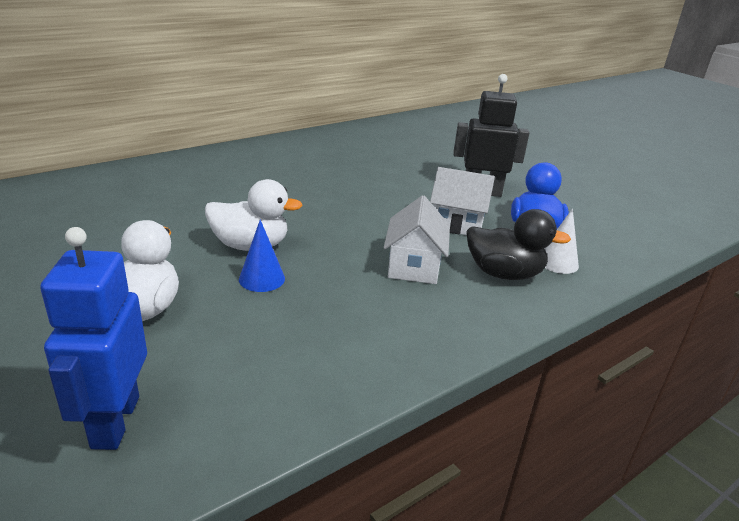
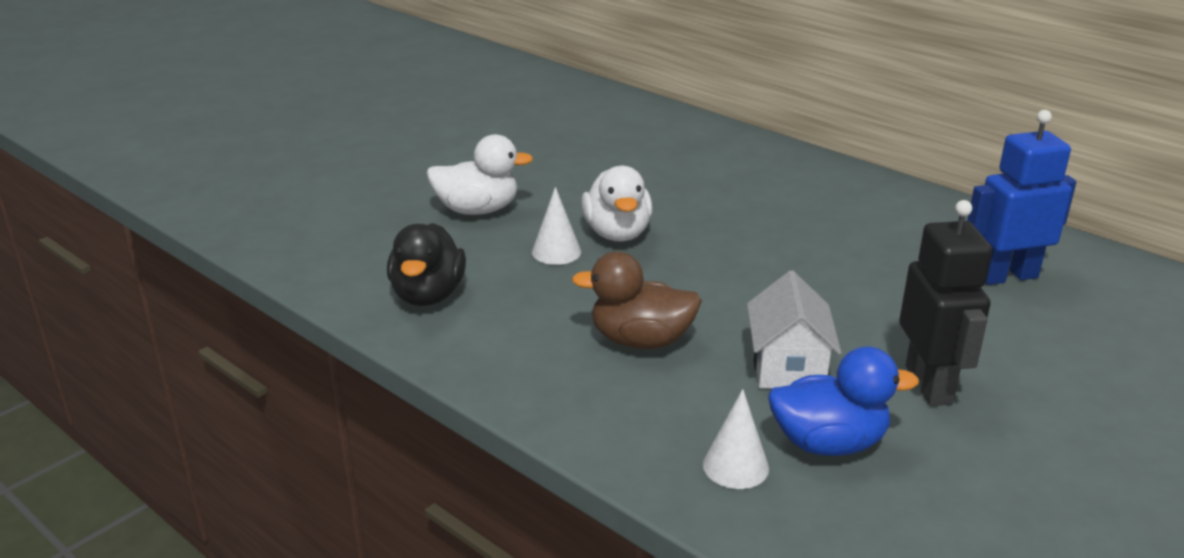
camera: 80 degrees right, 0 degrees up
(114, 422) = (339, 235): blue robot -> blue robot (1006, 276)
(262, 279) = (556, 252): blue cone -> white cone
(414, 266) = (640, 340): white house -> brown duck
(504, 274) = (667, 414): black duck -> black duck (428, 295)

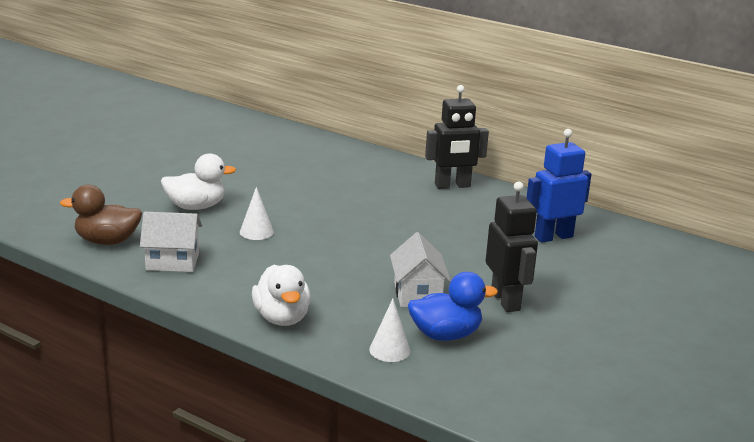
camera: 10 degrees left, 5 degrees down
(428, 295) = (173, 261): black duck -> white house
(617, 233) = (296, 219): white duck -> white duck (282, 318)
(640, 340) = (321, 283): brown duck -> brown duck (107, 241)
(852, 188) = (452, 186): none -> black robot

